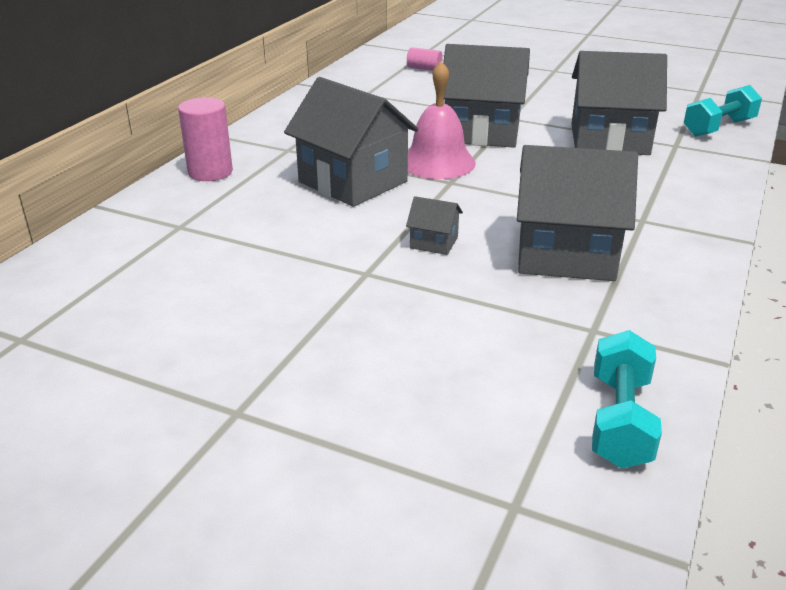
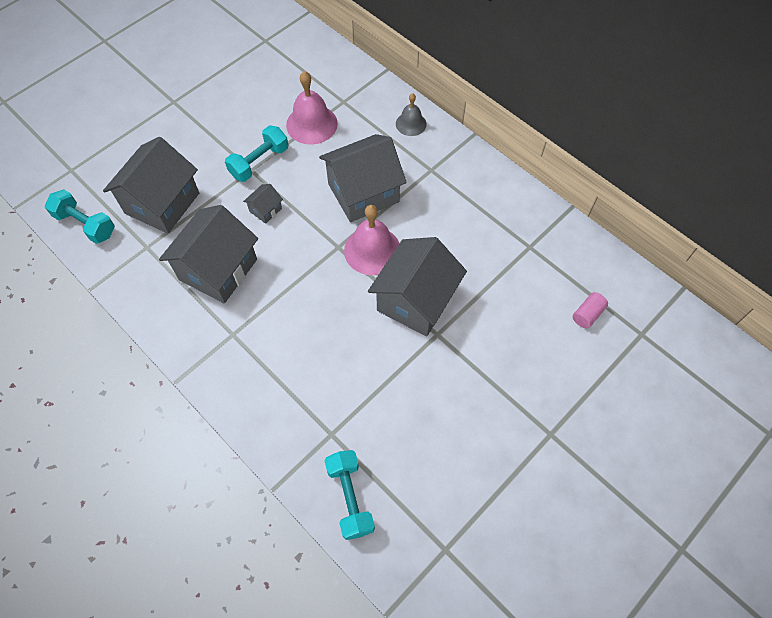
camera: 110 degrees right, 30 degrees up
(210, 172) = (411, 124): pink cylinder -> grey bell
(240, 242) = (311, 124): none -> pink bell
(346, 269) = (259, 162): none -> turquoise dumbbell
(609, 140) = (363, 387): grey house -> grey house (162, 203)

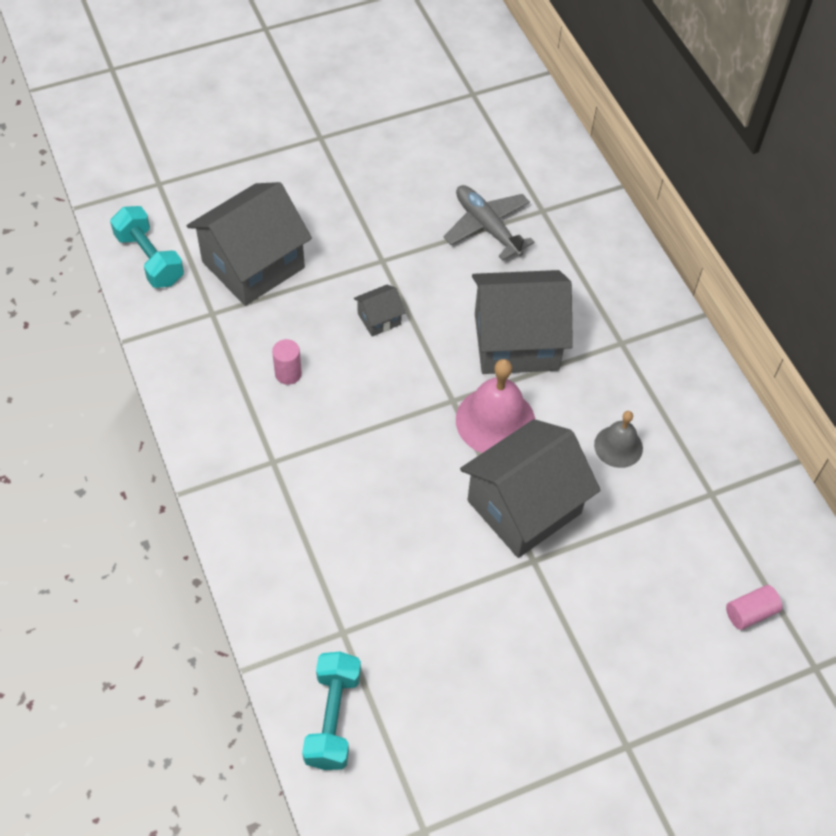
camera: 20 degrees right, 5 degrees down
(218, 269) = (288, 373): grey house -> pink cylinder
(259, 162) = (397, 254): turquoise dumbbell -> none
(311, 124) = (487, 227): pink bell -> grey plane
(411, 124) = (621, 271): grey bell -> grey bell (618, 446)

